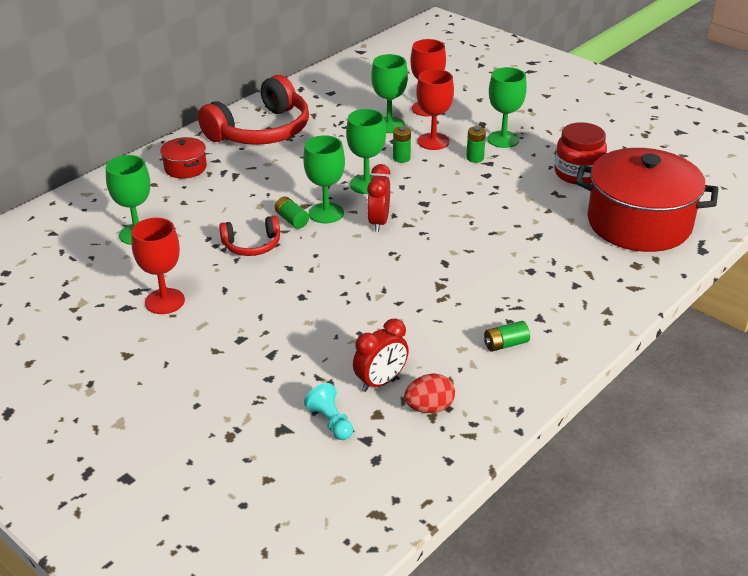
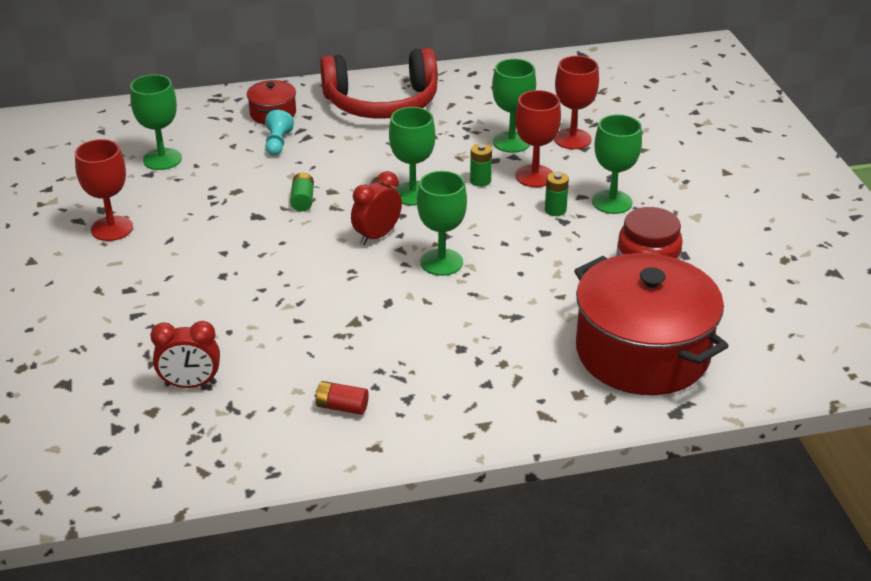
camera: 35 degrees right, 0 degrees up
(252, 245) = (240, 209): red headphones -> none
(326, 213) = (340, 206): green goblet -> green goblet (441, 262)
(331, 422) = (108, 397): turquoise pawn -> turquoise pawn (277, 143)
(429, 408) = (200, 429): red egg -> none
(505, 344) = (342, 407): green battery -> red battery

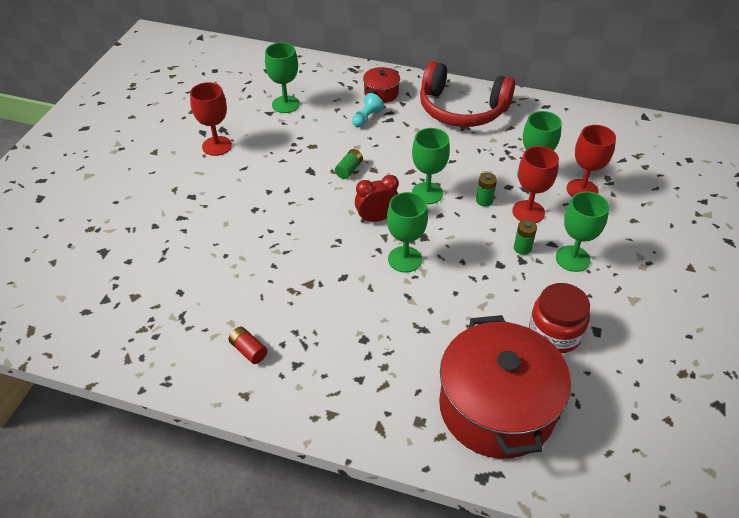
camera: 30 degrees right, 10 degrees up
(190, 384) = (172, 286): red clock -> none

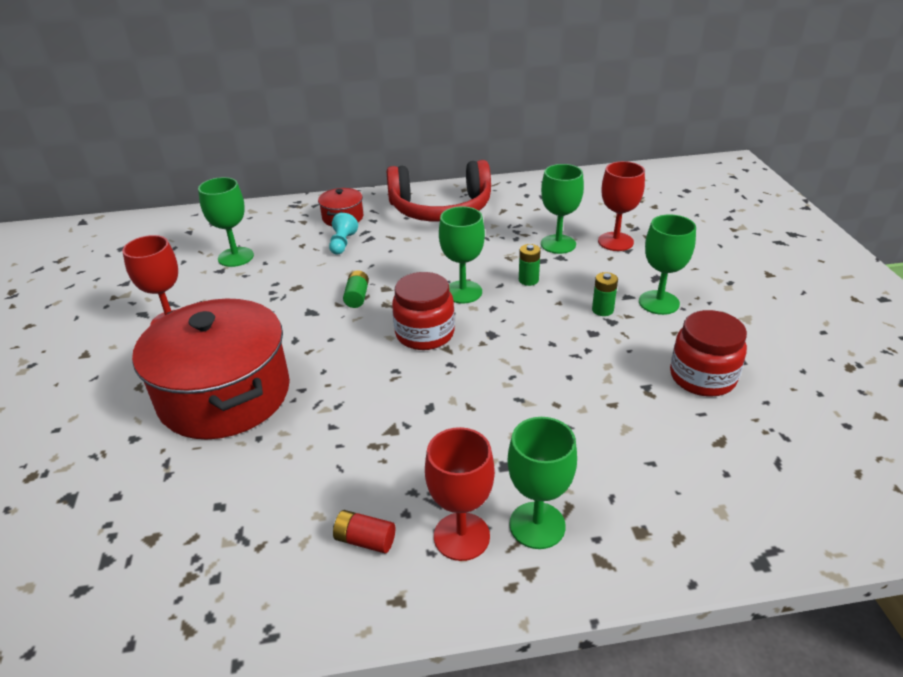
camera: 25 degrees left, 10 degrees down
(377, 218) = (425, 334): red clock -> red jar
(405, 259) = (487, 363): green goblet -> green goblet (537, 525)
(496, 407) = (710, 477): red pot -> red pot (225, 394)
(528, 212) = (581, 276): red goblet -> red goblet (461, 536)

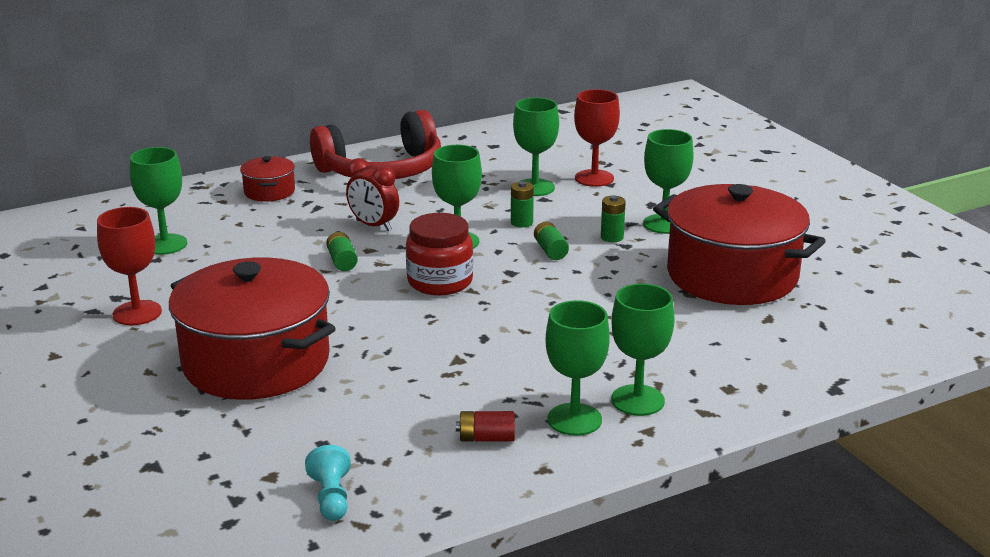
camera: 20 degrees left, 10 degrees down
(342, 243) = (288, 216): turquoise pawn -> turquoise pawn (331, 498)
(403, 263) = (373, 225): none -> red clock
(461, 536) = (574, 419): red goblet -> green goblet
(539, 315) = (550, 250): none -> green battery
(702, 377) = (732, 275): red jar -> red pot

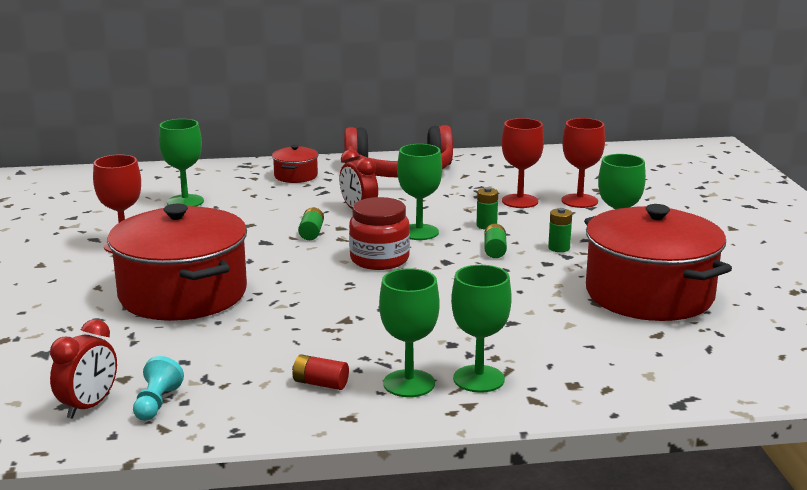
camera: 20 degrees right, 5 degrees down
(258, 517) = (88, 406): none -> red clock
(535, 187) = (520, 201): green goblet -> red goblet

